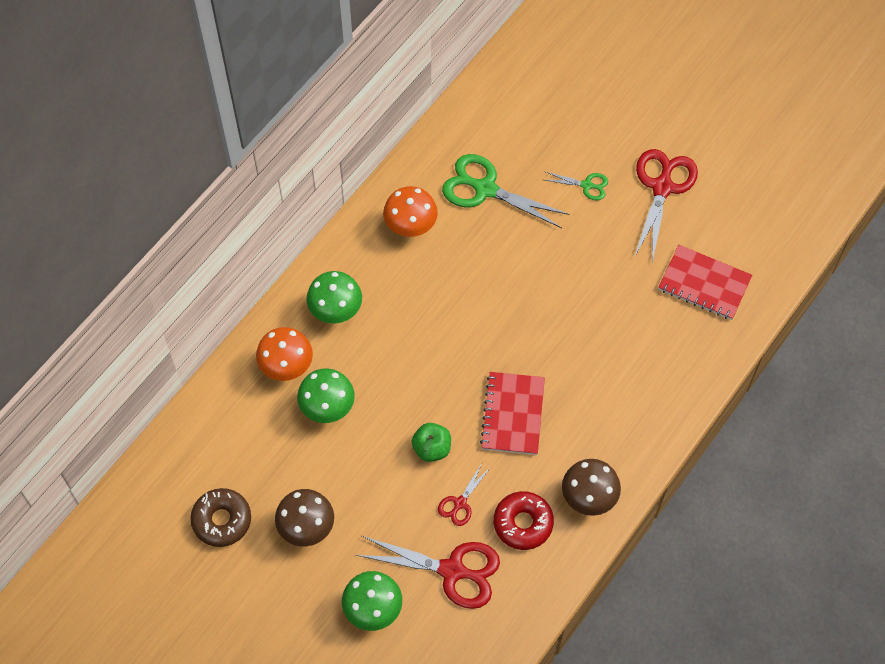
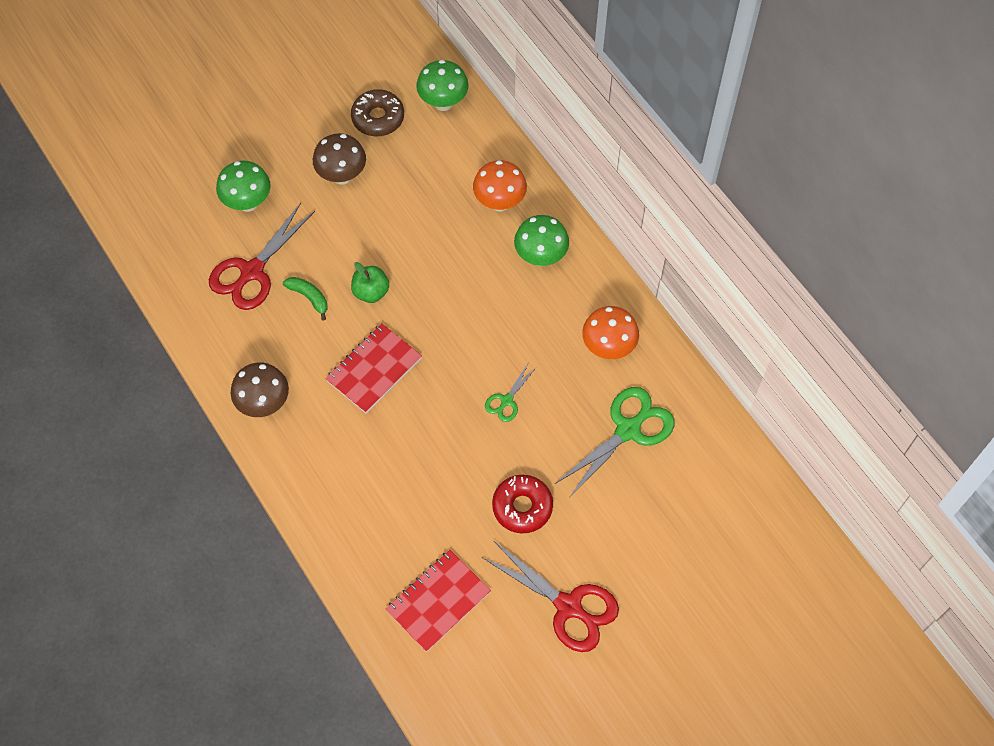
camera: 110 degrees right, 0 degrees up
(327, 408) = (446, 222): green mushroom -> green mushroom (443, 102)
(460, 503) = (309, 297): red scissors -> green banana
(513, 414) = (374, 369): red notebook -> red notebook turned 75 degrees counterclockwise
(523, 523) = (267, 341): red donut -> red donut (522, 507)
(587, 185) = (598, 530): green scissors -> green scissors (506, 401)

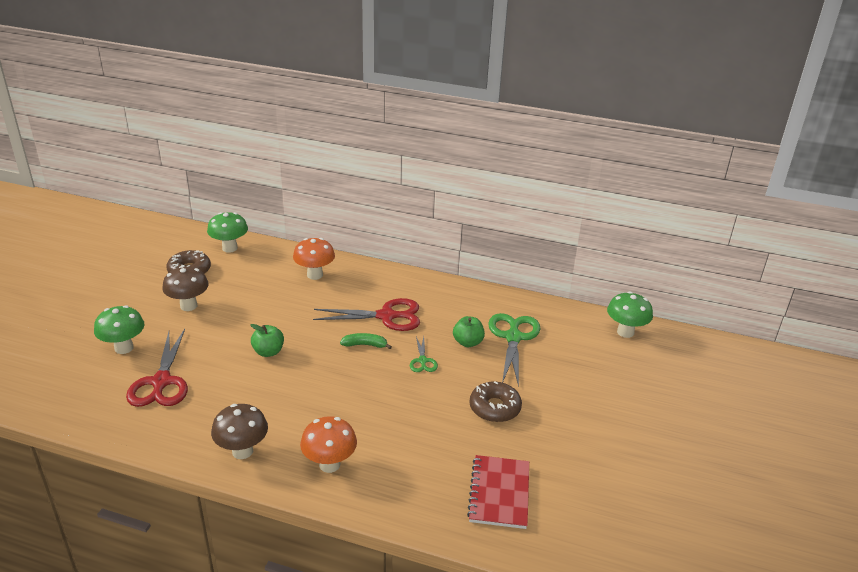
camera: 40 degrees left, 30 degrees down
(309, 297) = (222, 375): green banana -> green banana (365, 345)
(374, 369) = (312, 390): red notebook -> none
(522, 507) = (494, 408): red donut -> brown donut
(540, 257) = (368, 287): green mushroom -> green mushroom (625, 332)
(569, 606) = (586, 443): red scissors -> red scissors (387, 316)
(574, 405) = (468, 342): none -> green apple
(608, 347) = (456, 307): orange mushroom -> orange mushroom (329, 464)

